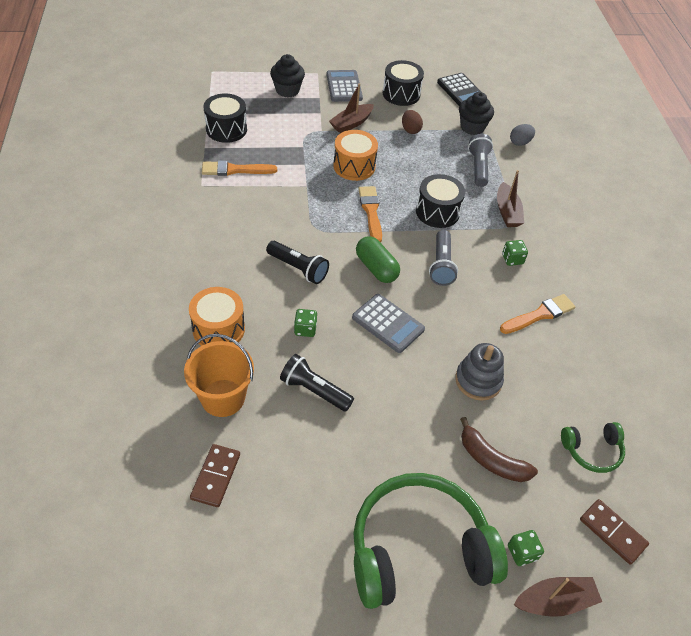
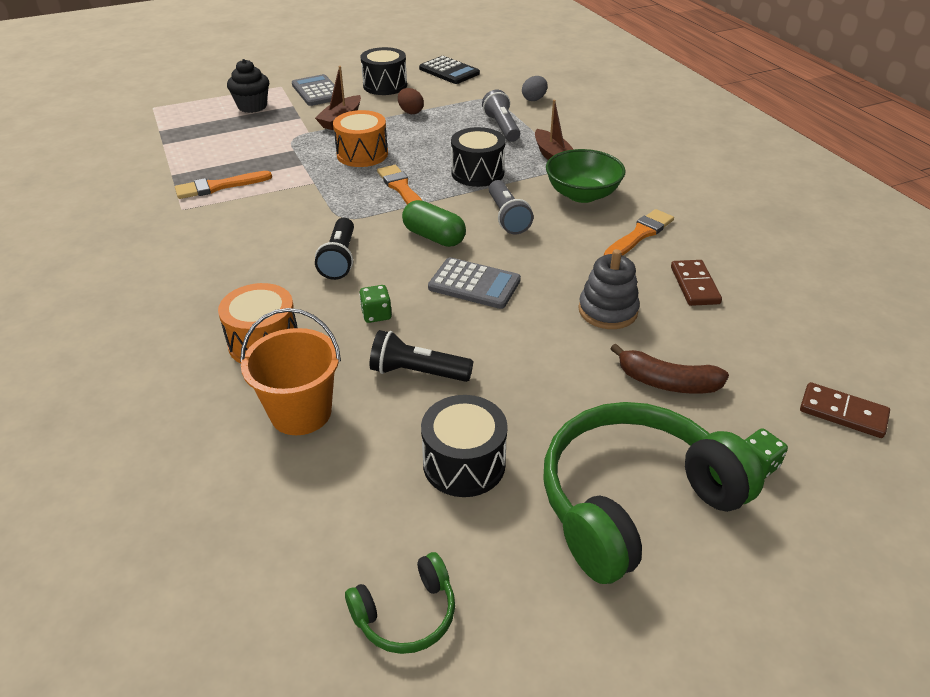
camera: 15 degrees left, 10 degrees down
(216, 476) = (329, 502): brown domino -> brown domino (695, 285)
(226, 129) = (192, 153): black drum -> black drum (464, 463)
(298, 268) = (340, 259): black flashlight -> black flashlight turned 75 degrees clockwise
(472, 127) = (477, 97): black cupcake -> none
(512, 259) = (582, 194): green dice -> green bowl
(555, 601) = (825, 503): brown boat -> none
(592, 450) = (771, 341): green headphones -> green headphones (406, 614)

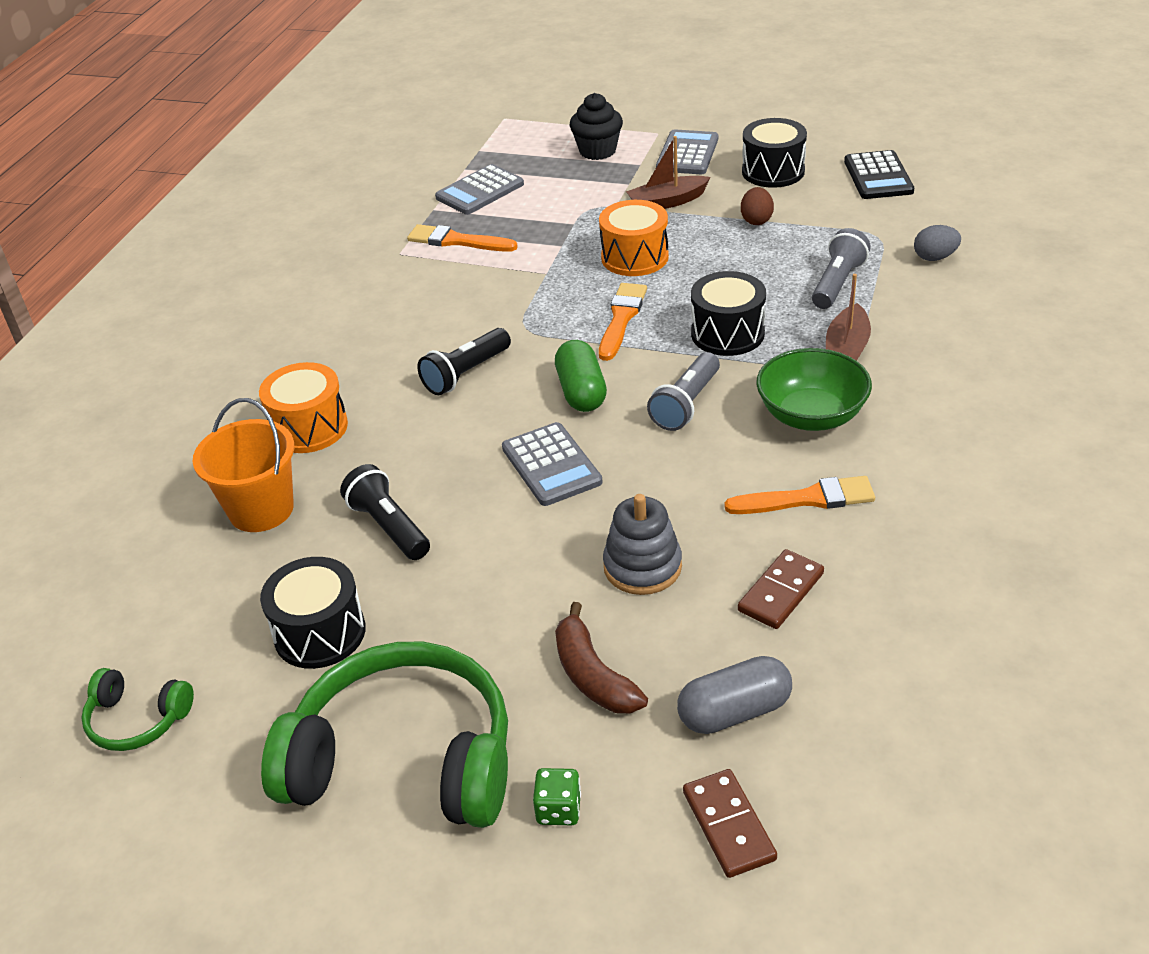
camera: 45 degrees right, 0 degrees up
(194, 153) = (480, 191): none -> grey calculator
(376, 314) = (426, 450): green dice -> none
(761, 355) = (734, 711): none -> grey capsule

